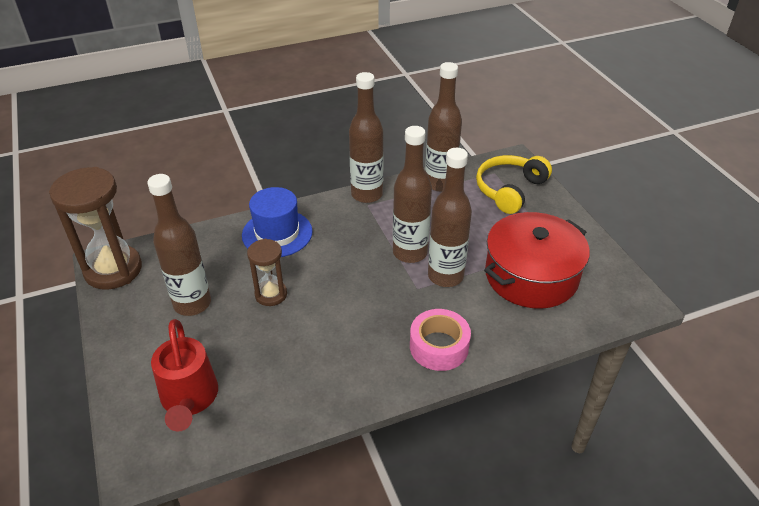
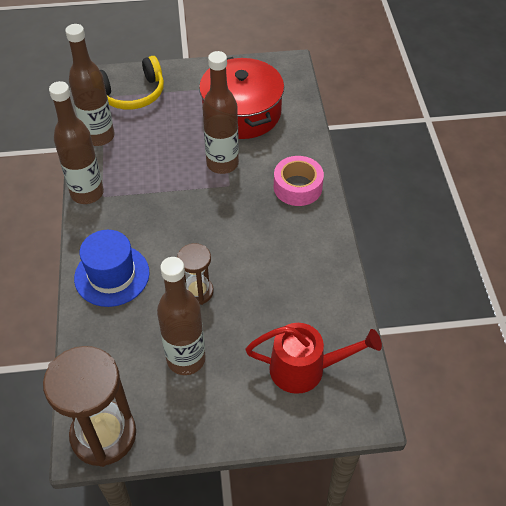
camera: 75 degrees left, 10 degrees up
(410, 253) = (184, 180): brown bottle -> none
(509, 190) = (132, 94): yellow headphones -> yellow headphones turned 75 degrees counterclockwise

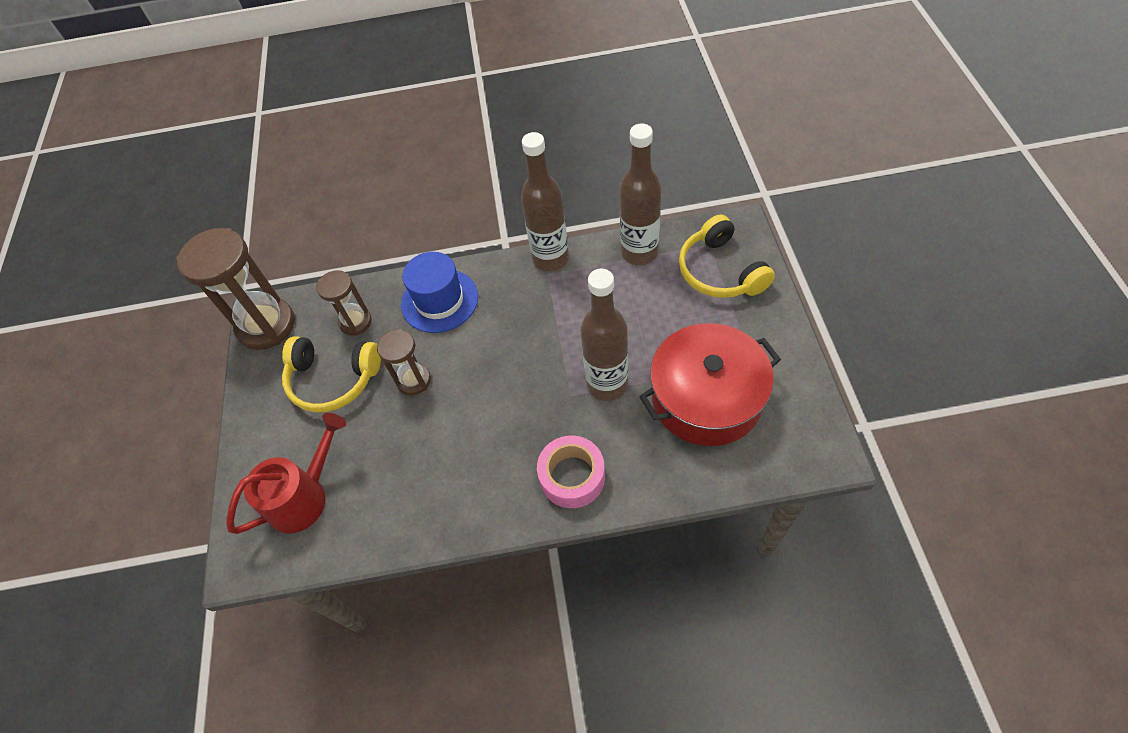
camera: 95 degrees right, 5 degrees up
(120, 346) = (355, 322): none -> brown hourglass
(186, 359) = (333, 380): brown bottle -> yellow headphones
(306, 369) = (304, 496): red watering can -> red watering can turned 135 degrees counterclockwise

